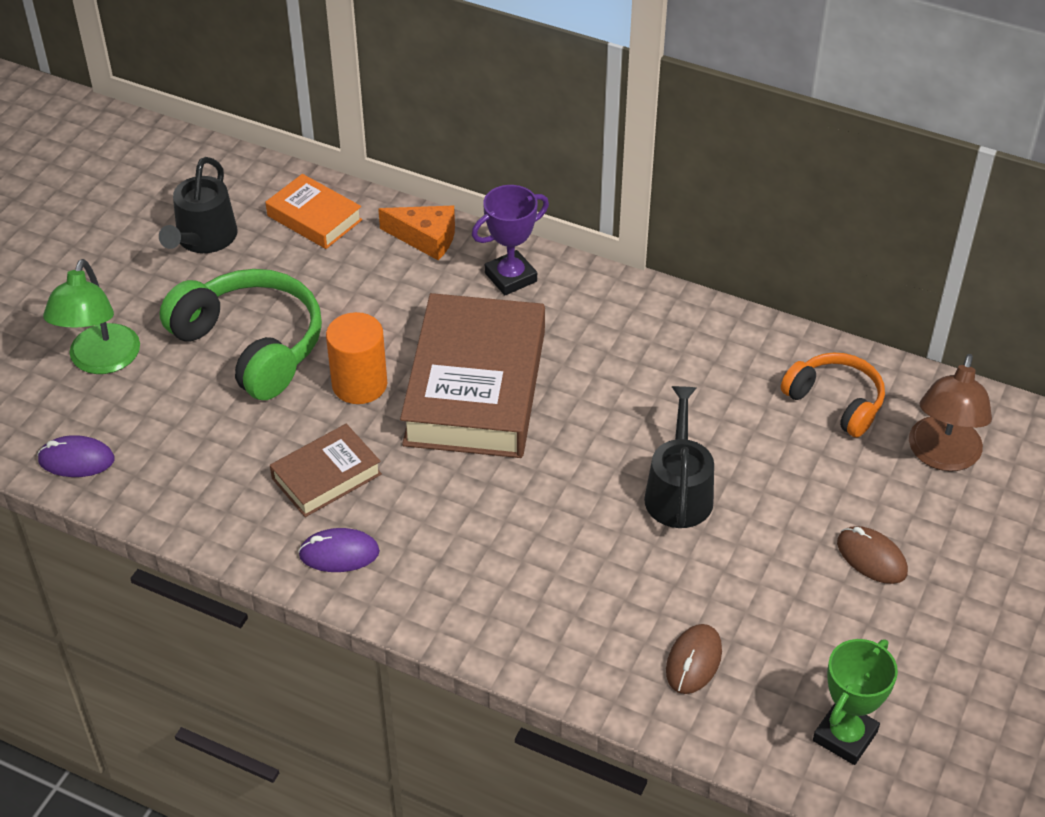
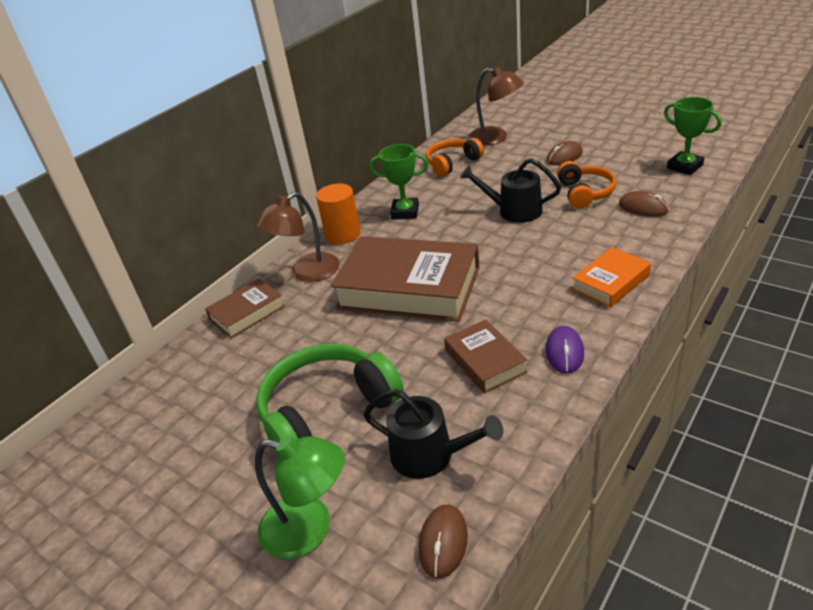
camera: 75 degrees left, 10 degrees down
(76, 460) = (443, 542): purple mouse -> brown mouse
(204, 238) = (174, 451): black watering can -> black watering can (429, 455)
(314, 218) = (189, 376): orange book -> orange book (611, 282)
(359, 384) = (391, 345): orange cylinder -> orange cylinder (343, 234)
(426, 238) = (247, 313): orange cheese -> brown book
(510, 277) = (307, 273): purple trophy -> brown lamp
(670, 359) = (405, 212): none -> green trophy
(740, 584) = (585, 193): none -> orange headphones

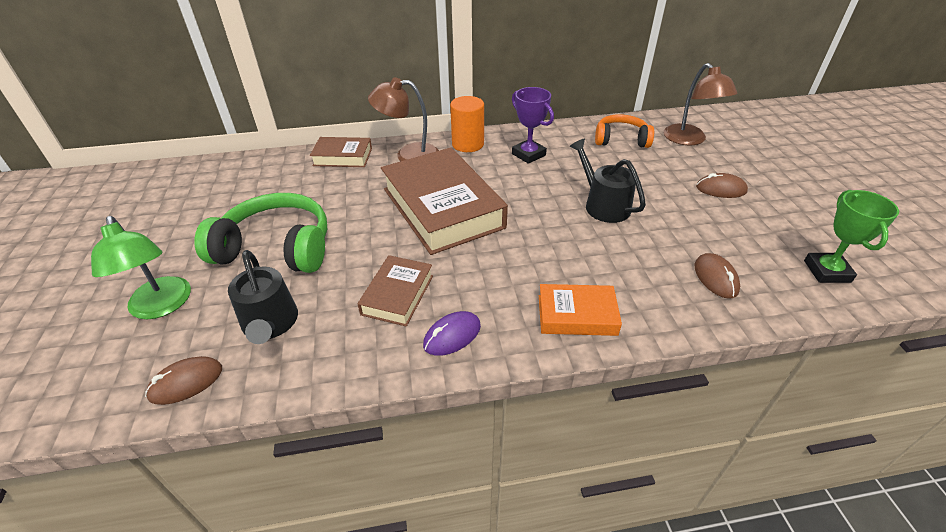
camera: 40 degrees right, 5 degrees up
(405, 212) = (528, 154): green trophy -> purple trophy
(585, 193) = (685, 230): orange headphones -> none

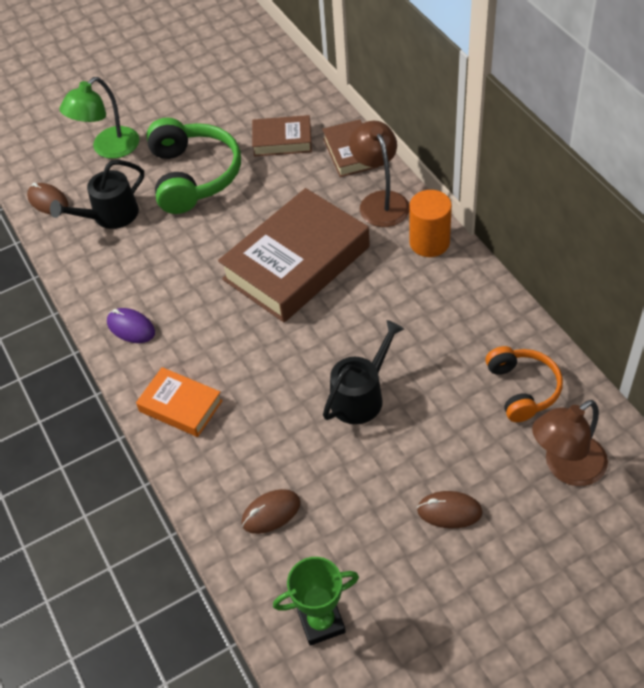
camera: 75 degrees right, 10 degrees up
(397, 295) = (165, 276): brown book -> brown book (282, 140)
(528, 154) = (435, 304): purple trophy -> none
(577, 315) = (180, 406): orange book -> orange book turned 45 degrees counterclockwise
(720, 189) = (449, 511): brown mouse -> brown mouse turned 75 degrees counterclockwise

